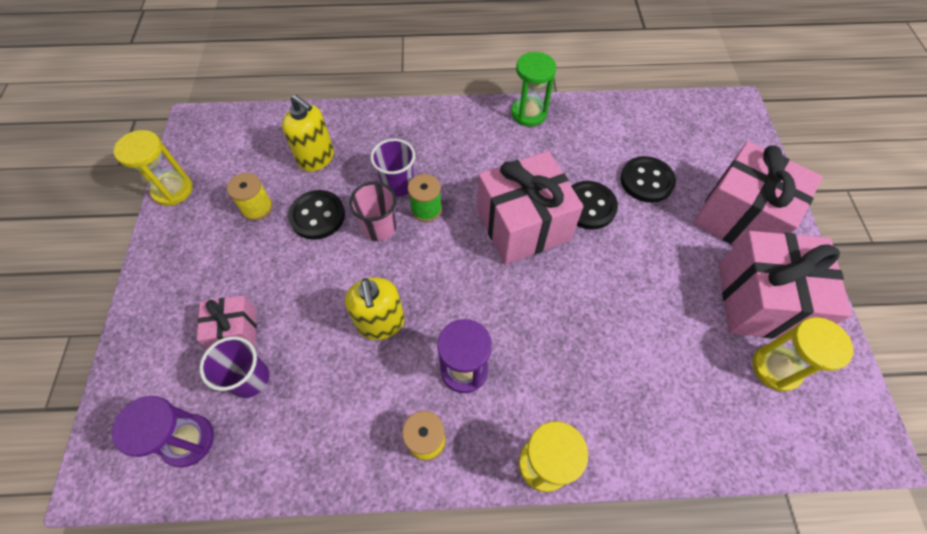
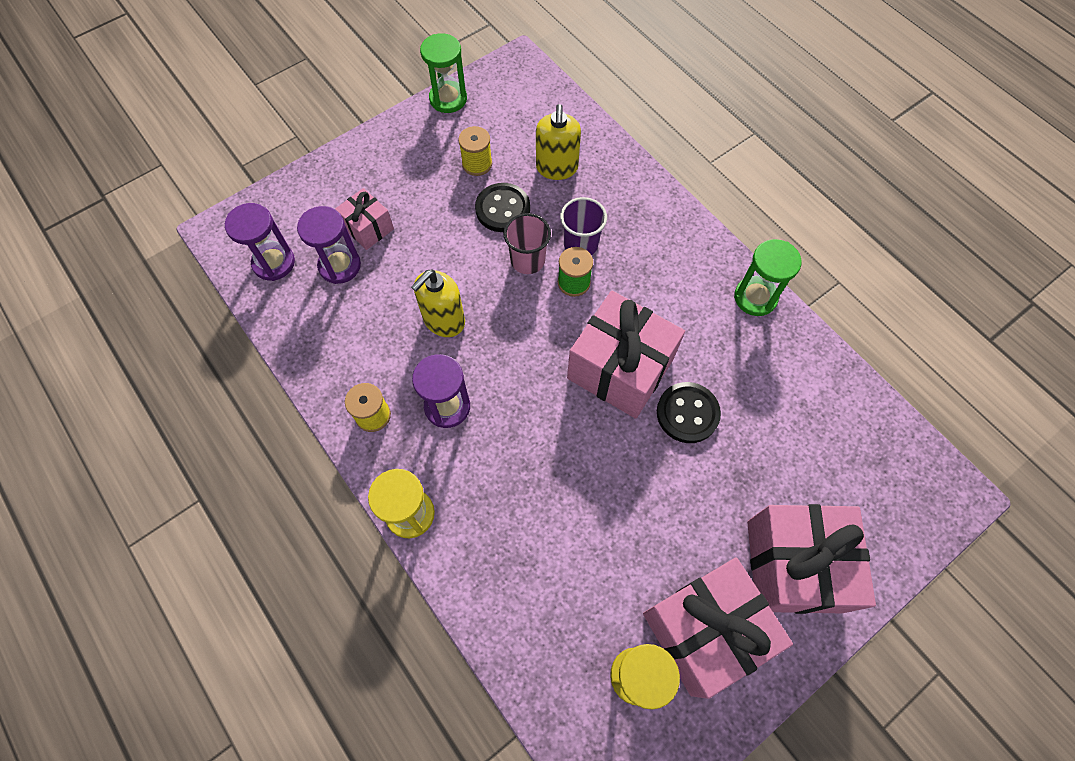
camera: 55 degrees right, 5 degrees up
(173, 190) = (448, 99): yellow hourglass -> green hourglass
(250, 379) = (340, 266): purple cup -> purple hourglass
(646, 181) = (764, 450): black button -> none

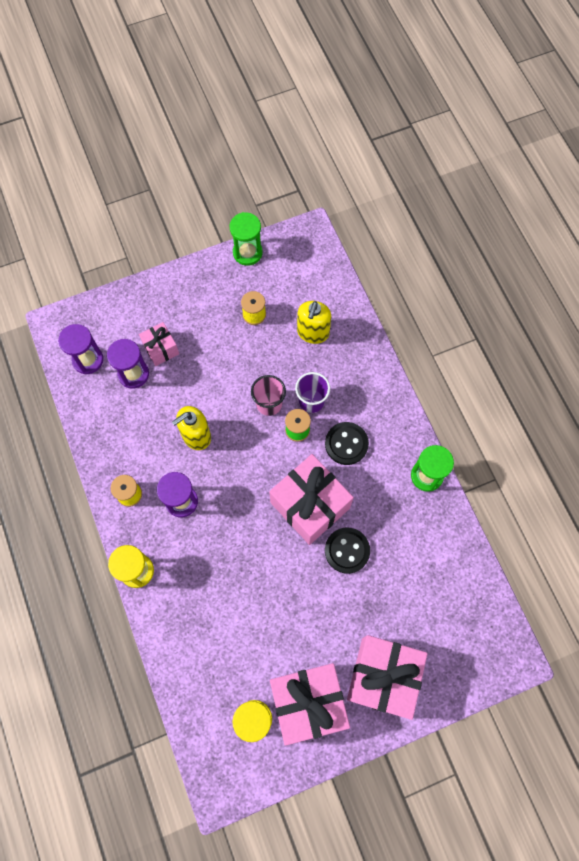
camera: 15 degrees right, 5 degrees up
(503, 209) = (262, 357): black button -> black button (346, 444)

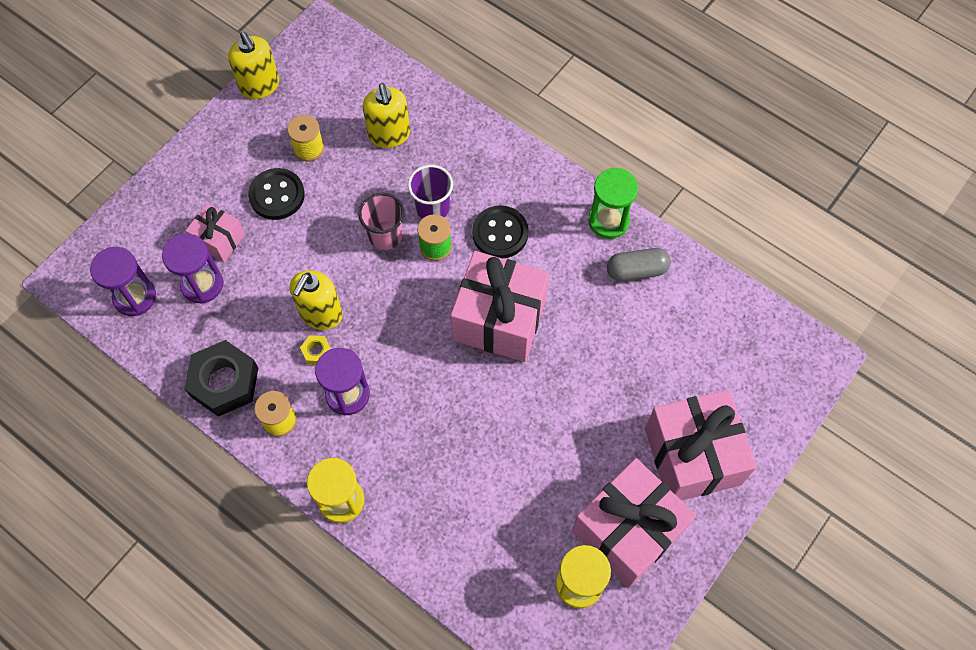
camera: 30 degrees left, 5 degrees down
(110, 449) = (224, 382): none -> black nut
(179, 461) = (317, 352): none -> yellow nut
(247, 253) = (260, 86): green hourglass -> yellow soap dispenser
(347, 550) = (570, 345): black button -> black button (277, 195)
(425, 522) = (637, 270): none -> grey capsule

